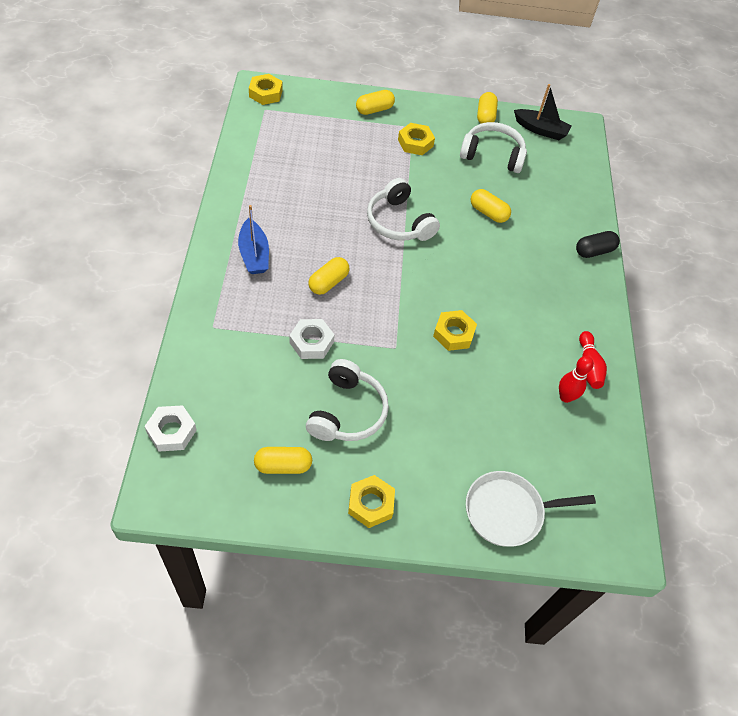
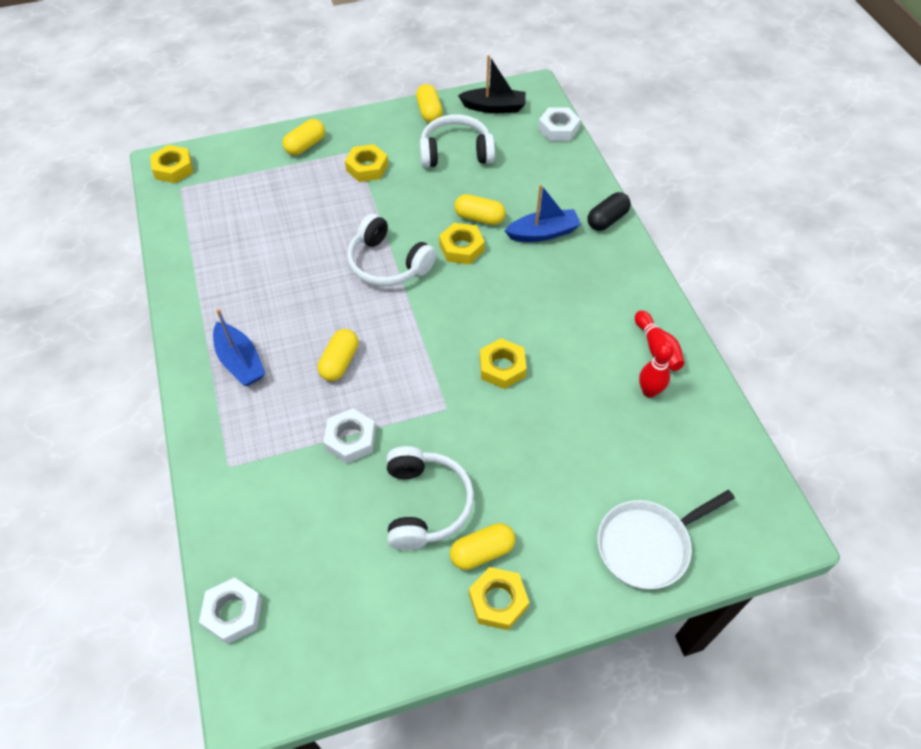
camera: 15 degrees left, 0 degrees up
(283, 465) = (381, 598): yellow capsule -> yellow capsule (482, 552)
(463, 231) = (461, 248): none -> yellow nut
(535, 243) = (543, 233): none -> blue boat
(587, 165) = (558, 129): none -> white nut

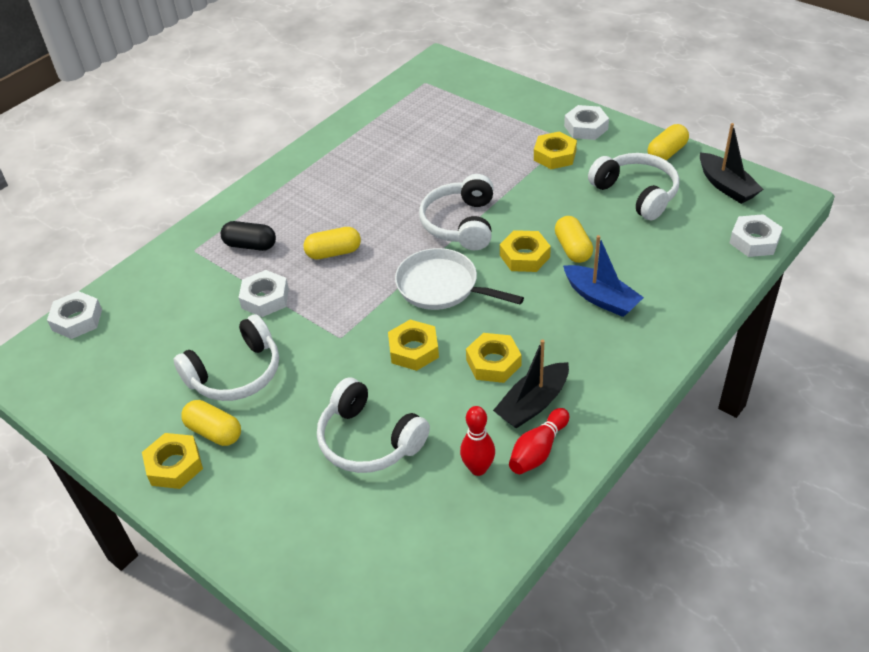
camera: 60 degrees right, 10 degrees down
(173, 168) = (439, 69): yellow nut -> yellow nut (493, 363)
(240, 361) = (289, 203): blue boat -> none
(305, 146) = (539, 112): yellow capsule -> none
(354, 133) = (586, 127): none -> white nut
(574, 445) = (369, 440): none -> white headphones
(607, 220) = (670, 334): black capsule -> black capsule (250, 245)
(612, 327) = (533, 404): none -> black boat
(647, 545) = (298, 547): white pan -> white pan (442, 286)

